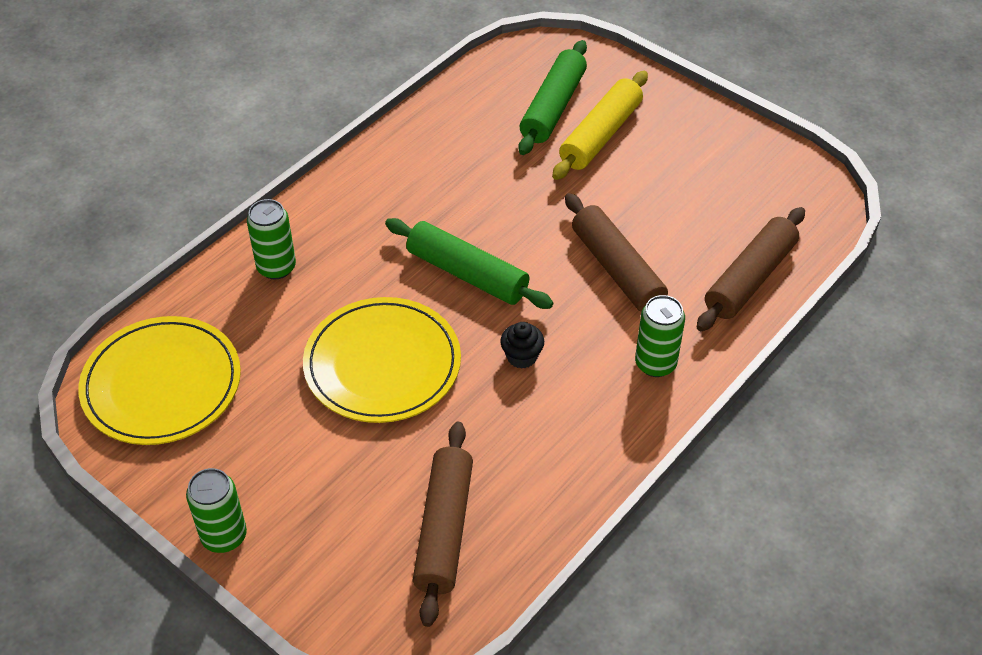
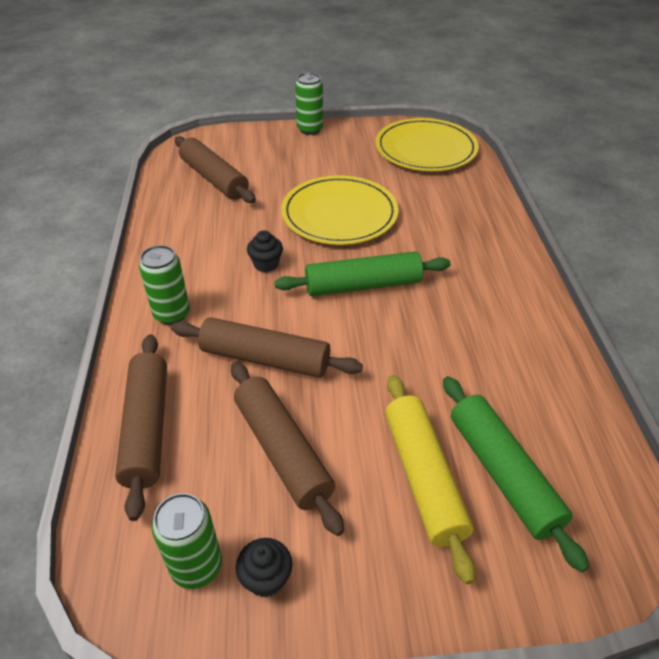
camera: 135 degrees right, 5 degrees down
(276, 267) = (470, 217): green can -> green can (196, 566)
(670, 203) = (282, 451): none -> brown rolling pin
(742, 153) = (266, 578): none -> black cupcake

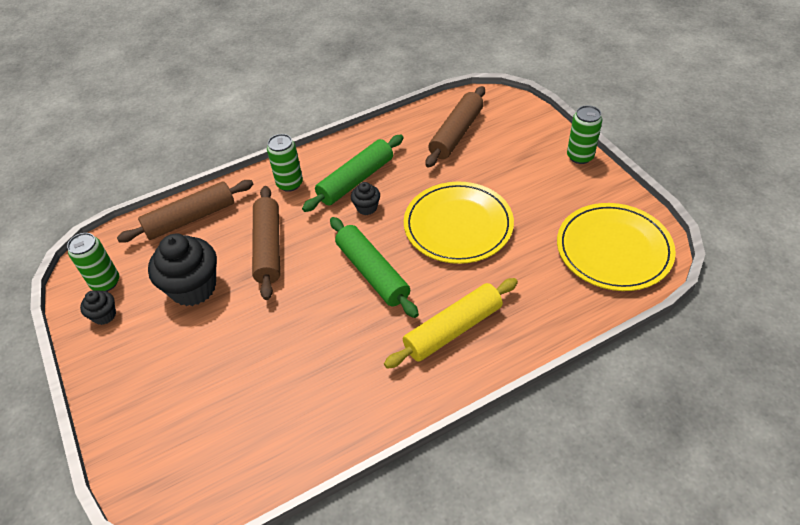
camera: 70 degrees right, 5 degrees up
(282, 451) = (193, 288): brown rolling pin -> black cupcake
(423, 477) = (194, 369): yellow rolling pin -> yellow rolling pin (453, 329)
(502, 473) = (211, 416): green rolling pin -> green rolling pin (356, 180)

